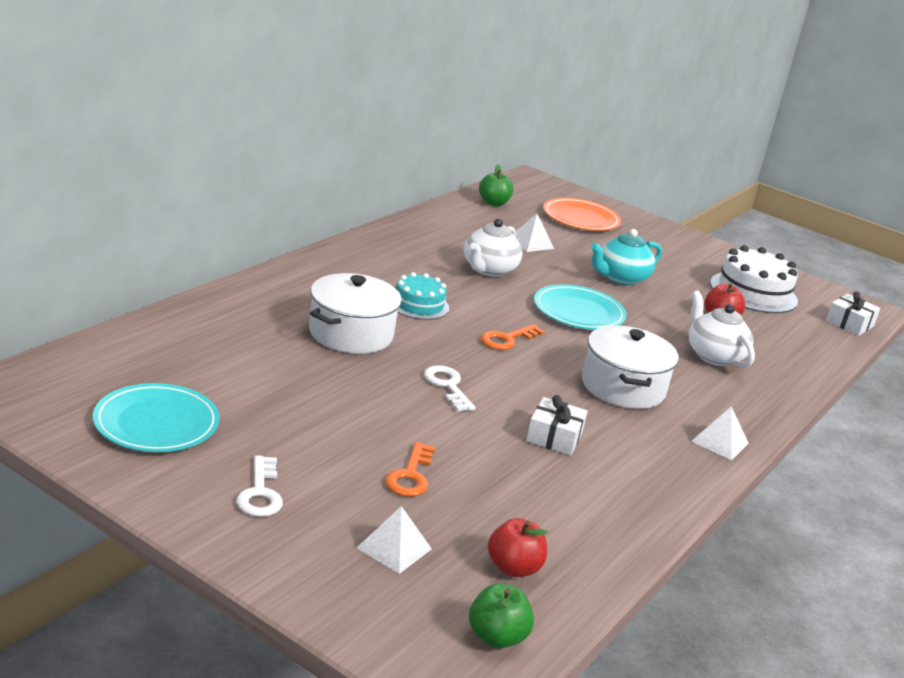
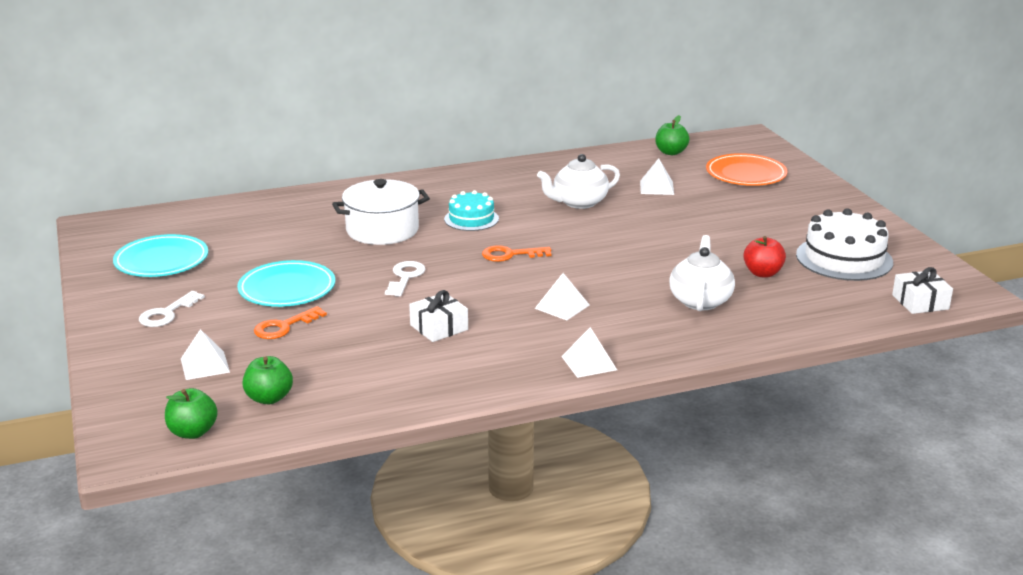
camera: 40 degrees right, 0 degrees up
(513, 568) = (269, 398): red apple -> green apple
(578, 312) = (614, 246): turquoise plate -> turquoise plate (287, 288)
(620, 278) = (706, 226): turquoise teapot -> none
(623, 387) = (562, 306): white pot -> white pyramid

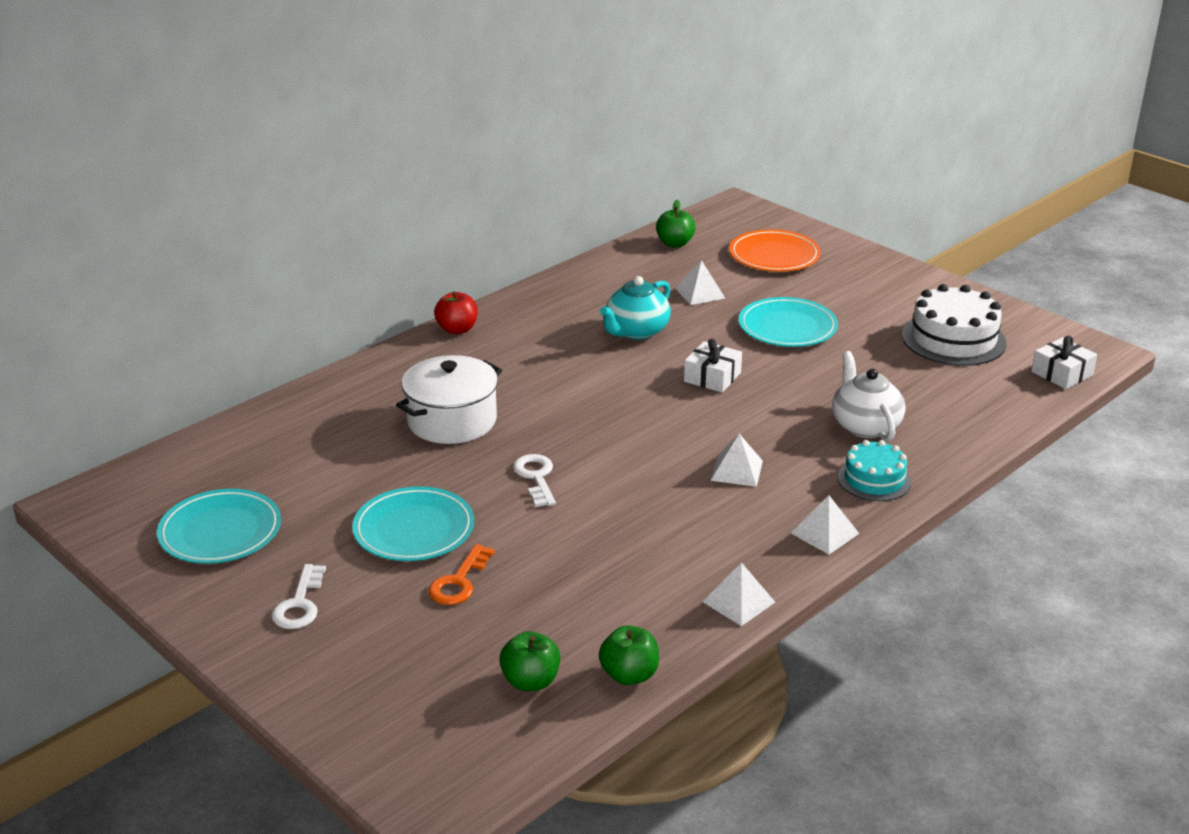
camera: 25 degrees left, 5 degrees up
(193, 432) = (485, 754): green apple -> green apple (629, 675)
(205, 365) = (414, 661): white pyramid -> white pyramid (738, 602)
(439, 327) = (632, 533): white gift -> white gift (712, 377)
(471, 219) = (539, 381): turquoise cake -> turquoise cake (874, 479)
(510, 255) = (624, 418): orange key -> none
(578, 202) = (636, 331): white teapot -> turquoise teapot
(705, 223) = (787, 327): none -> turquoise plate
(762, 273) = (894, 376): red apple -> red apple (457, 329)

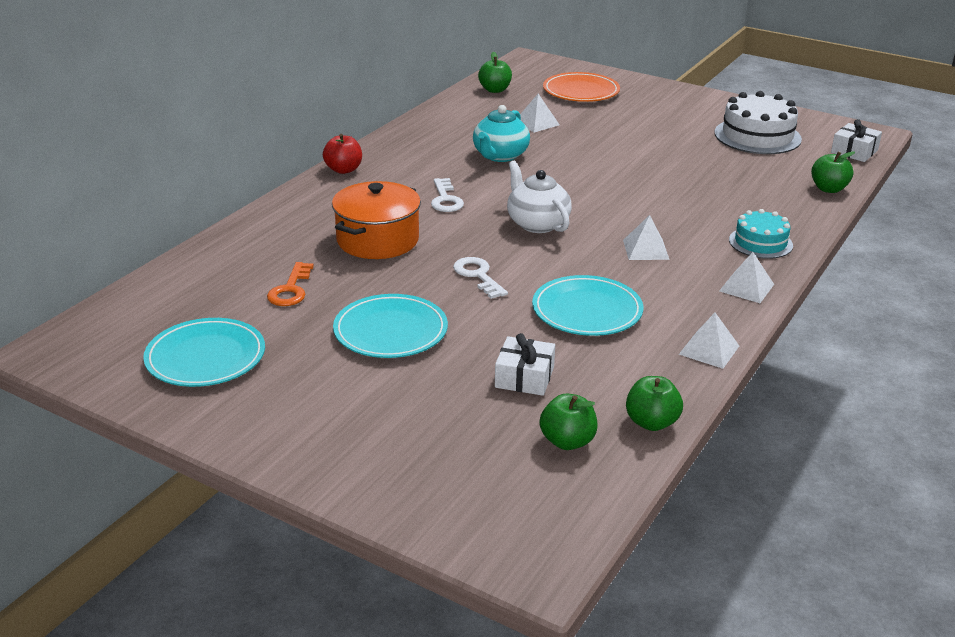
camera: 15 degrees left, 0 degrees up
(300, 604) = (315, 408): white key -> white key (445, 199)
(452, 420) = (377, 240): white pot -> orange pot
(459, 581) = (456, 368): orange key -> orange key (291, 289)
(712, 377) = (583, 183): white gift -> white gift (524, 377)
(787, 327) = (622, 141): turquoise plate -> turquoise plate (587, 311)
(864, 425) = (728, 204): white teapot -> white teapot (537, 223)
(998, 420) = (828, 189): none -> green apple

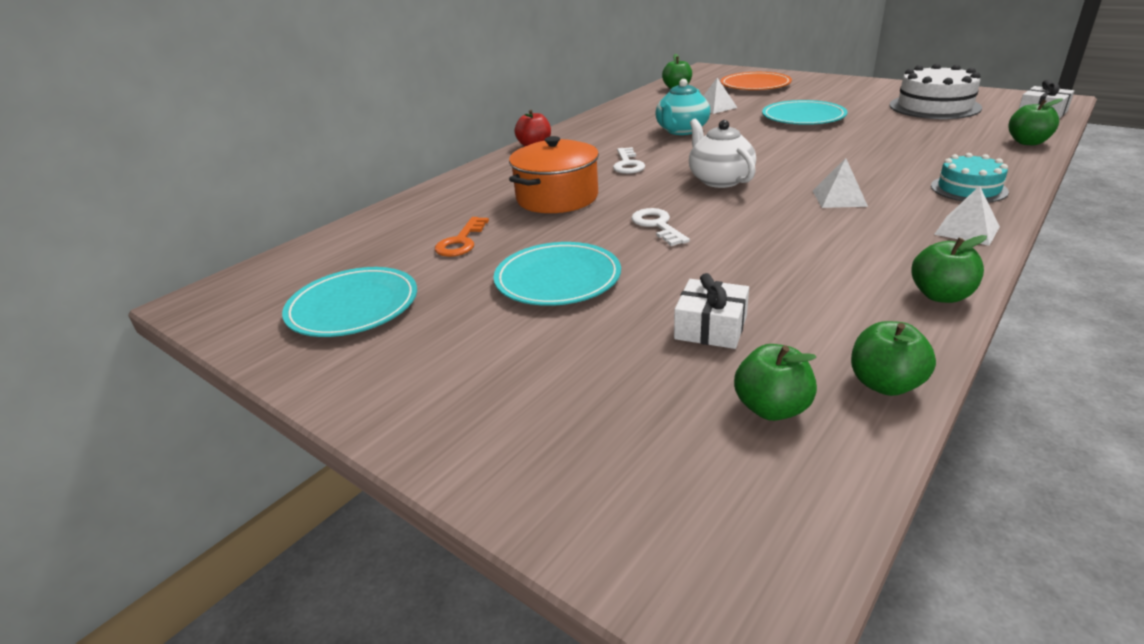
camera: 10 degrees right, 0 degrees up
(587, 311) = (781, 256): turquoise plate -> turquoise plate (803, 117)
(709, 350) = (940, 295): white pyramid -> green apple

